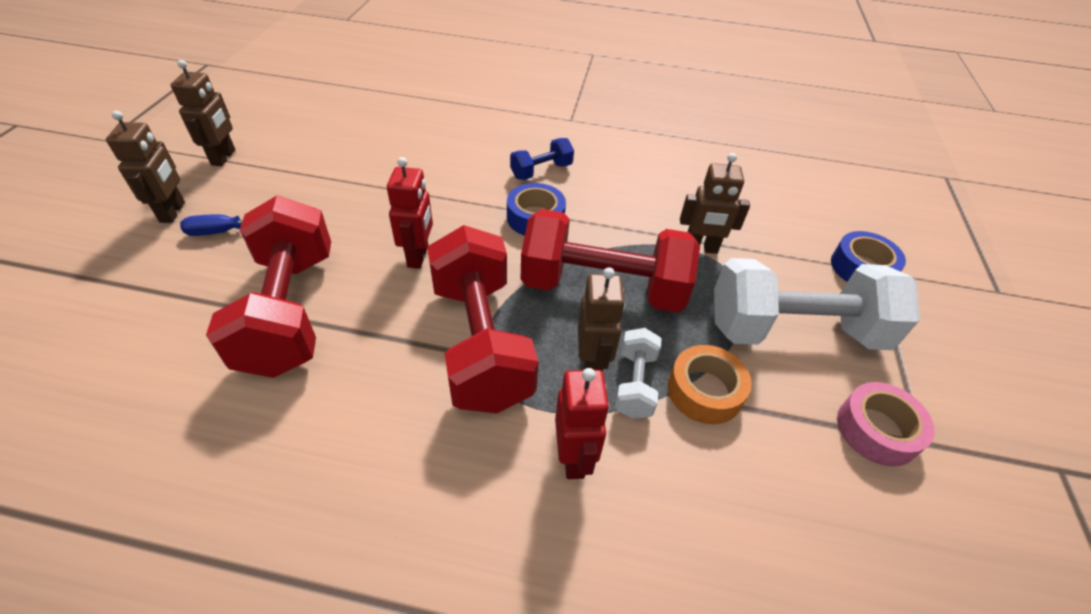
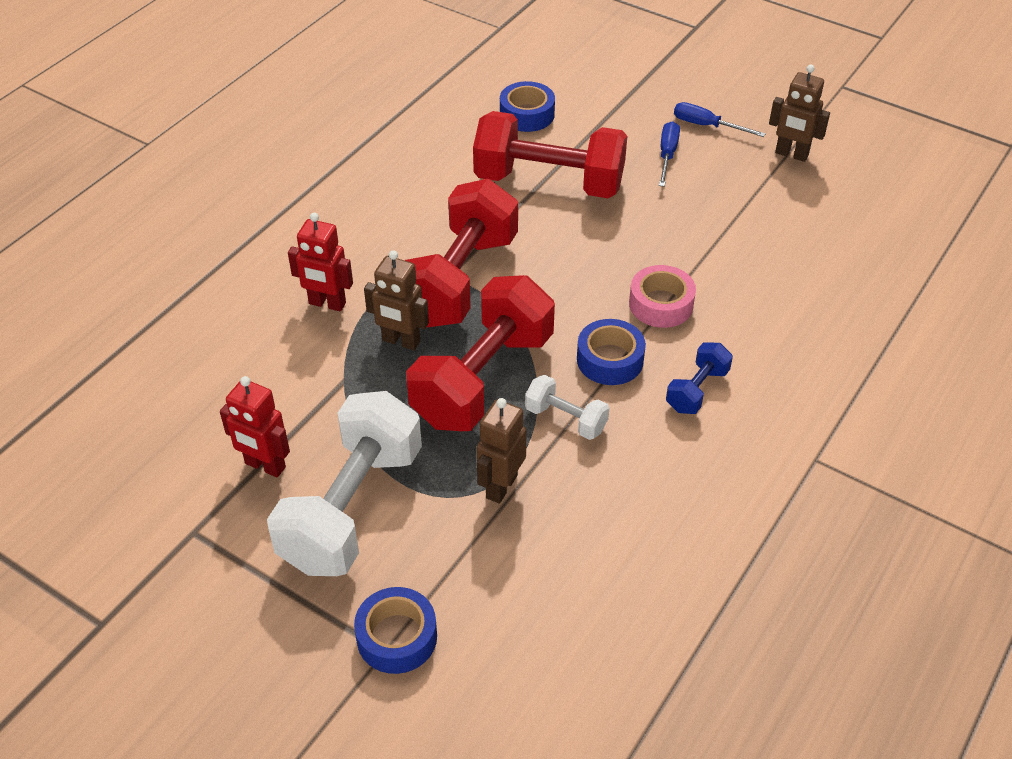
camera: 115 degrees right, 0 degrees up
(138, 367) = (527, 114): none -> blue tape
(173, 212) = (707, 126): brown robot -> blue screwdriver
(418, 256) = (584, 262): red robot -> red robot (265, 466)
(480, 342) = (460, 280): red dumbbell -> red dumbbell turned 75 degrees counterclockwise
(541, 171) = (697, 390): blue dumbbell -> blue dumbbell turned 45 degrees clockwise
(635, 384) = (366, 361): white dumbbell -> white dumbbell (566, 419)
(704, 391) = (332, 404): orange tape -> none
(877, 430) = (224, 505): pink tape -> pink tape (661, 304)

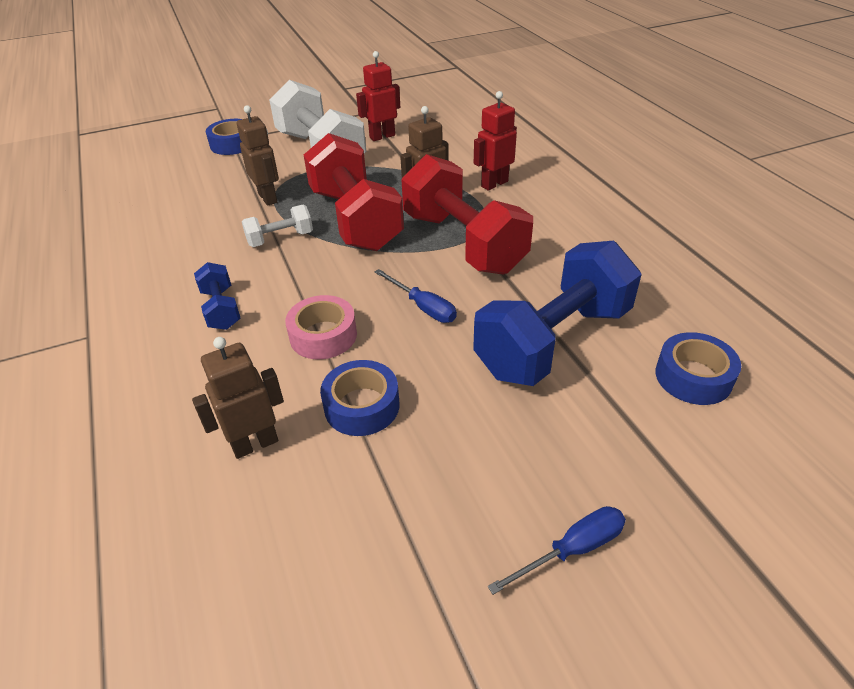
camera: 125 degrees right, 5 degrees down
(549, 182) = (553, 341): red dumbbell -> blue dumbbell
(610, 360) = (303, 280): blue tape -> blue tape (362, 406)
(667, 155) = (534, 465): blue screwdriver -> blue screwdriver (423, 307)
(791, 154) = (438, 618): brown robot -> brown robot (255, 444)

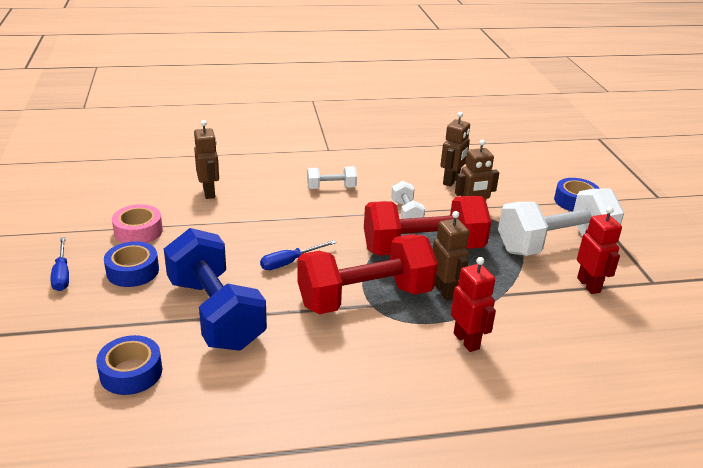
camera: 100 degrees right, 10 degrees down
(193, 216) = (451, 181): none -> brown robot
(221, 309) = (331, 188): blue dumbbell -> white dumbbell
(323, 335) = (283, 220): pink tape -> pink tape (138, 231)
(362, 406) = (212, 226): blue tape -> blue tape (133, 271)

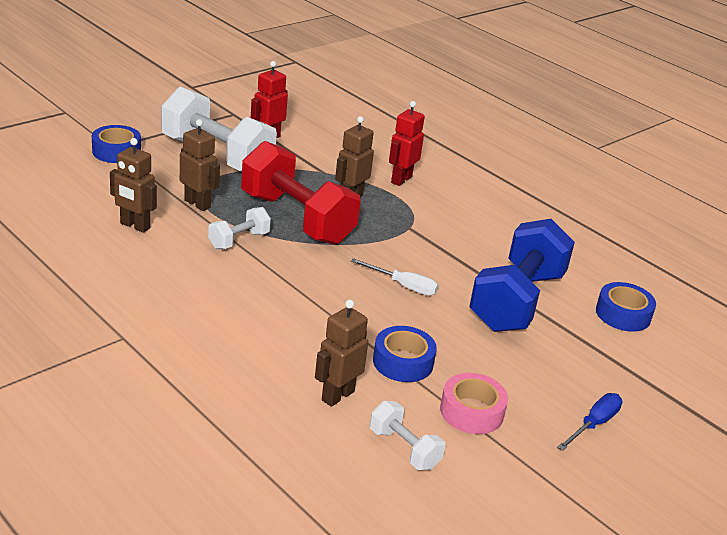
camera: 125 degrees left, 0 degrees up
(133, 271) = (531, 378): blue tape -> blue tape (403, 362)
(290, 262) = (403, 286): blue screwdriver -> white screwdriver
(331, 188) = (231, 304): white dumbbell -> white dumbbell (404, 449)
(365, 298) = (404, 232): red dumbbell -> none
(451, 181) = (135, 226): brown robot -> brown robot turned 150 degrees counterclockwise

